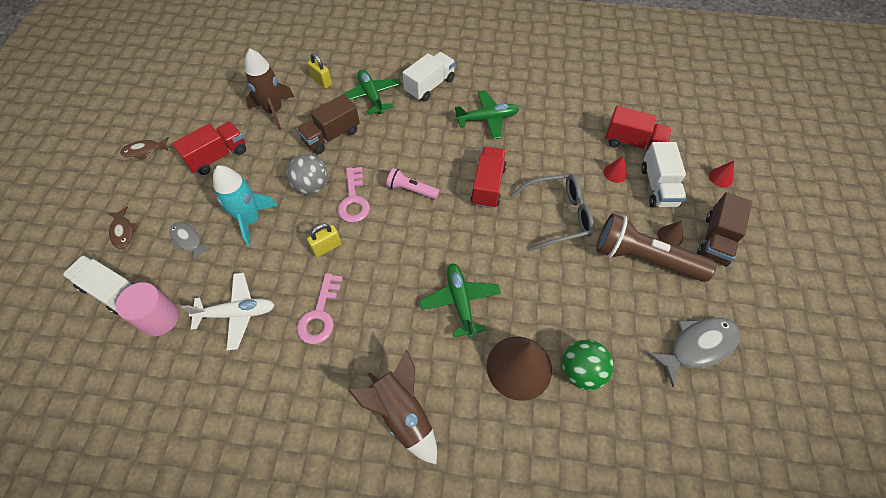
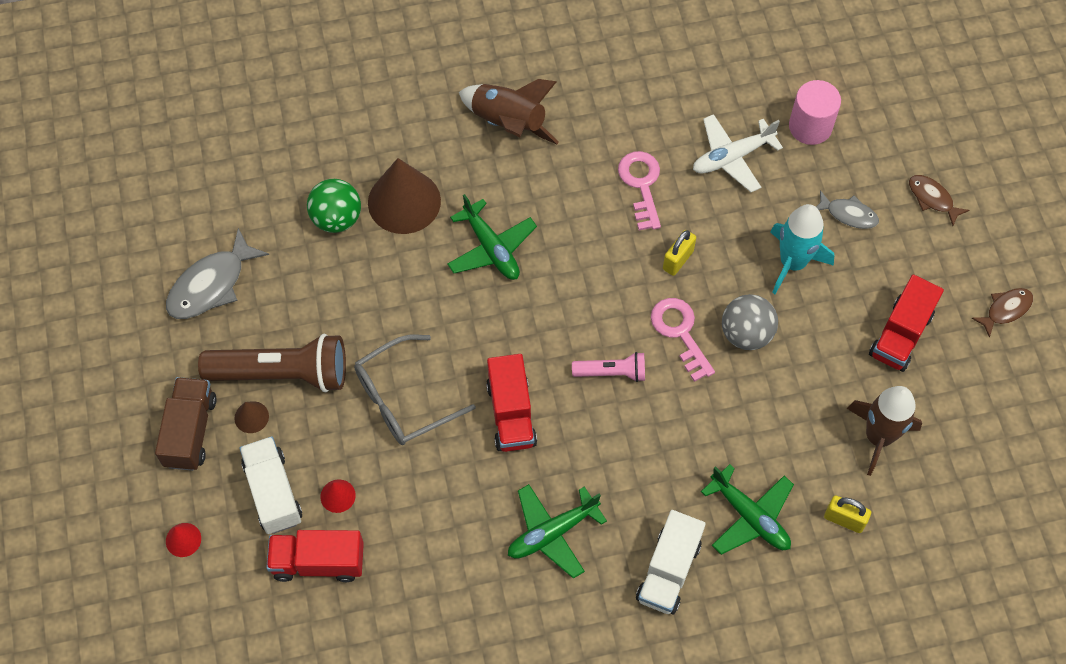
camera: 160 degrees right, 5 degrees up
(112, 291) = (884, 134): white truck -> none
(331, 136) = (767, 421): brown truck -> none

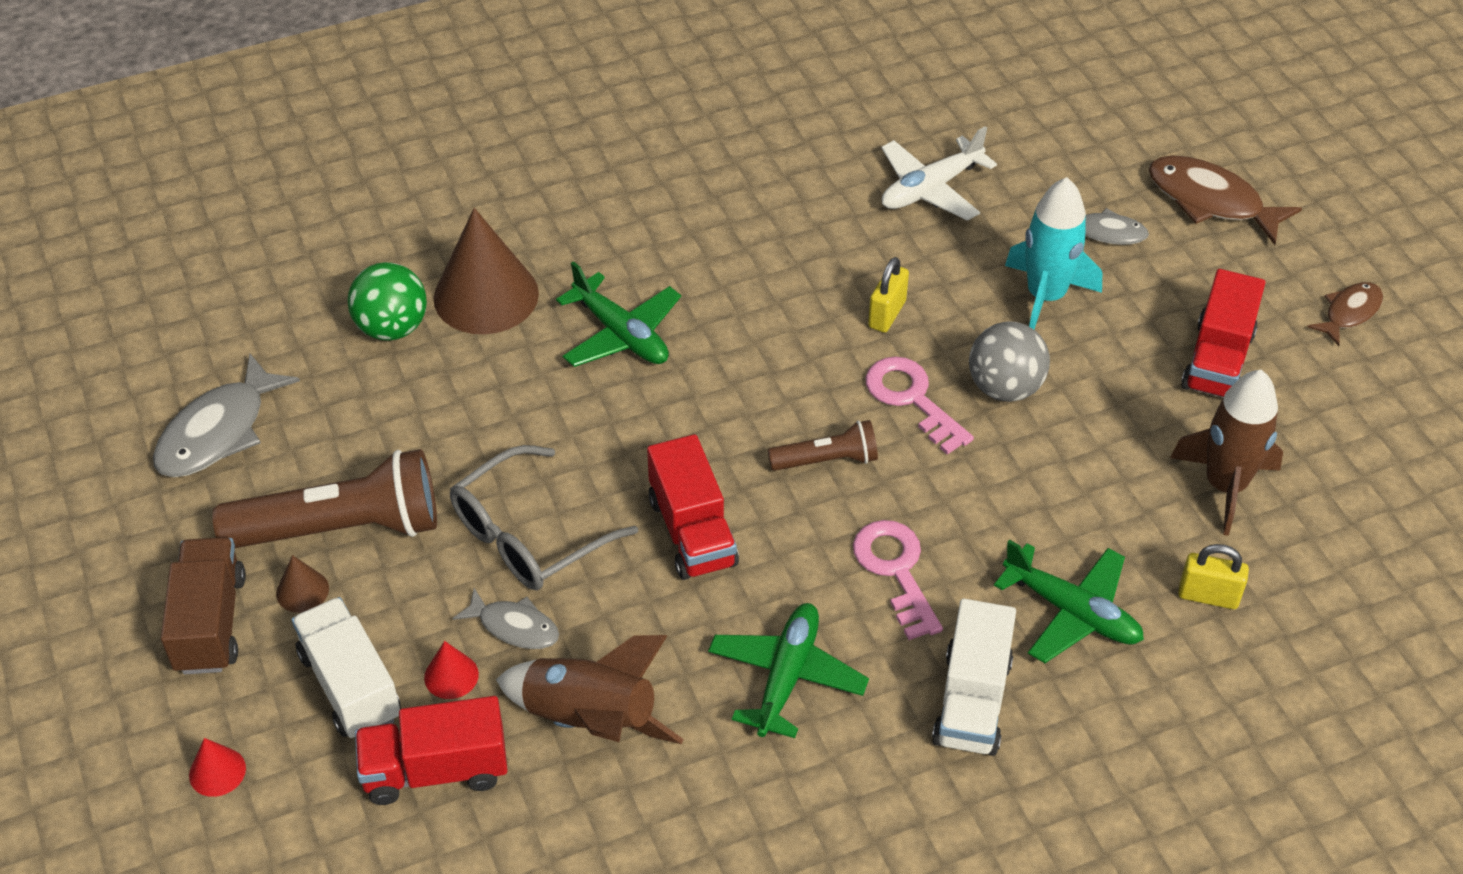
camera: 10 degrees left, 15 degrees down
(383, 466) = (514, 626): none -> grey fish
(508, 123) = (615, 188): brown rocket -> brown rocket (590, 720)
(552, 533) = (786, 677): green plane -> green plane turned 150 degrees clockwise
(611, 372) = (826, 460): pink flashlight -> brown flashlight
(641, 185) = (815, 235): pink key -> pink key (896, 571)
(810, 126) = (1025, 142): pink cylinder -> none
(932, 199) = (1211, 201): brown fish -> brown fish, size x1.70

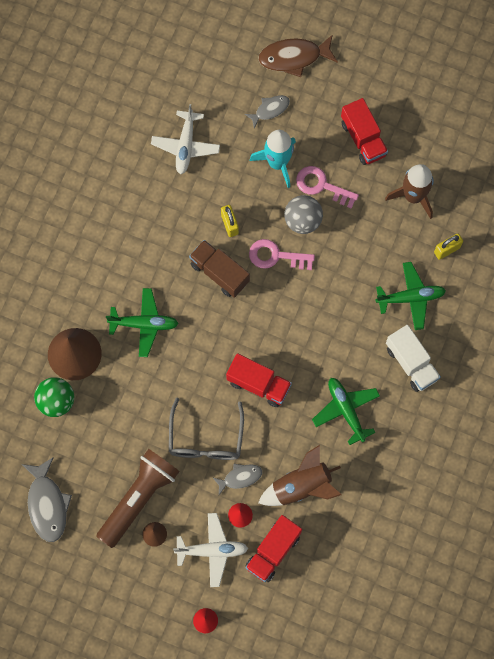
camera: 45 degrees left, 25 degrees up
(210, 623) = (138, 575): brown truck -> brown truck (219, 273)
(350, 686) = (212, 550): white truck -> white plane
(826, 460) = (273, 311): brown flashlight -> none
(896, 571) = (340, 335): pink key -> pink key (322, 186)
(1349, 313) = (388, 72): brown fish -> none

